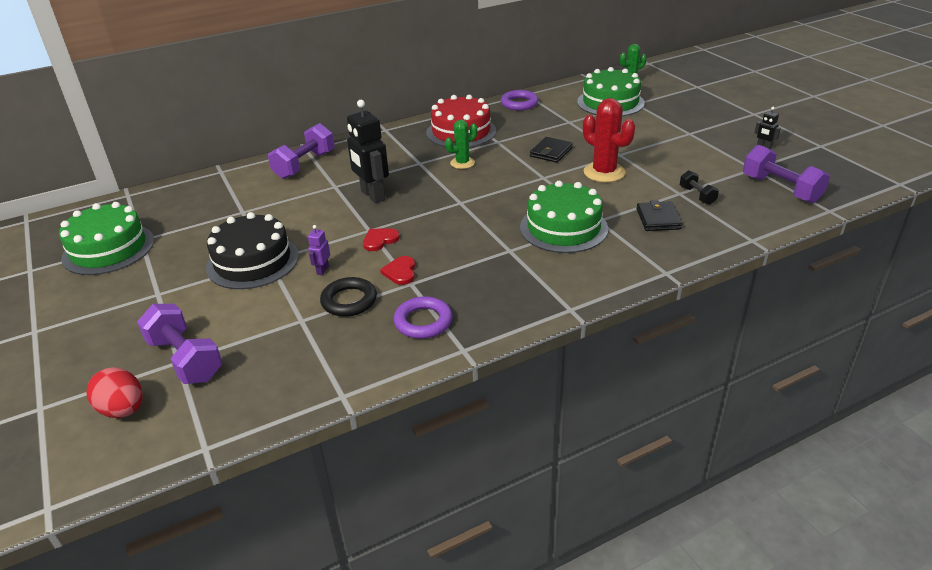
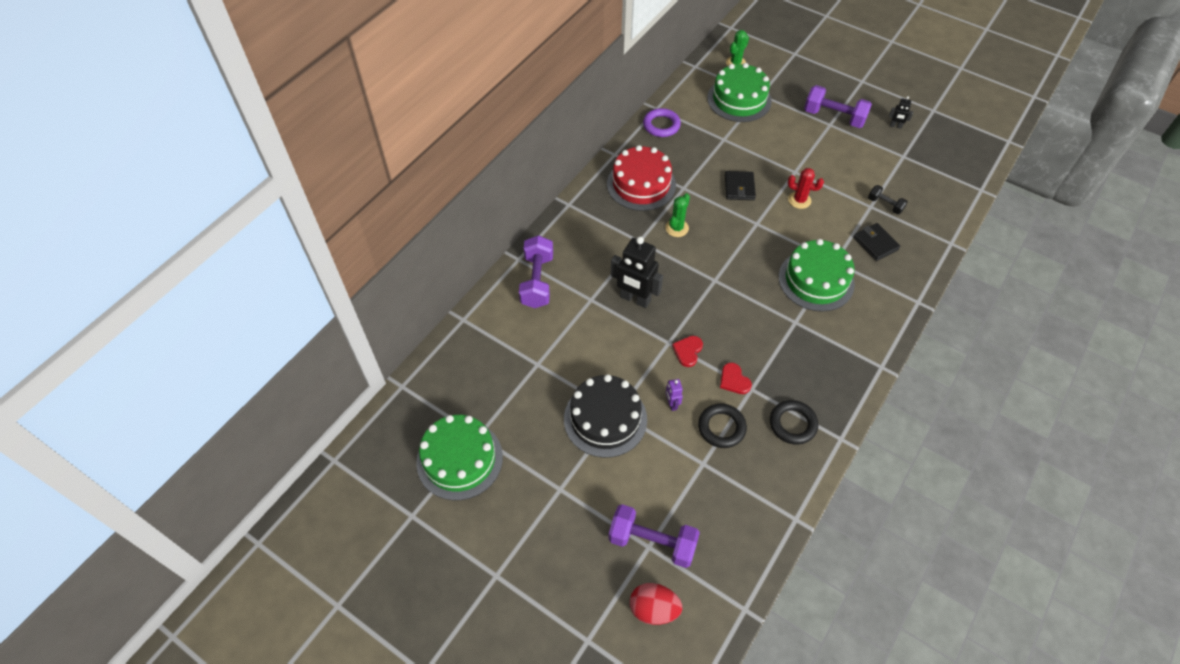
camera: 30 degrees left, 20 degrees up
(423, 321) = (792, 424): purple ring -> black ring
(604, 172) = (799, 200): red cactus -> red cactus, size x0.62
(780, 189) = (936, 176): purple dumbbell -> purple dumbbell (834, 117)

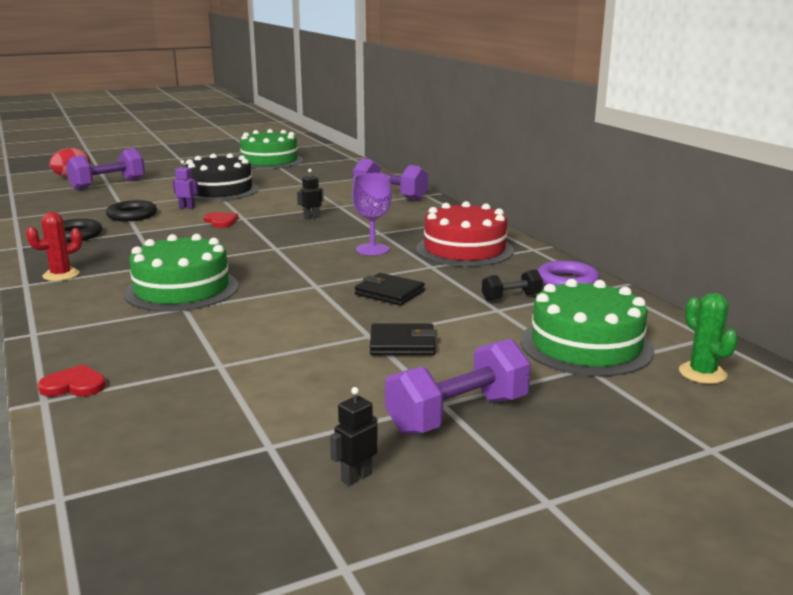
camera: 120 degrees right, 35 degrees down
(635, 299) = (311, 217): black robot -> black robot, size x0.46
(677, 228) = (372, 249): green cactus -> purple goblet
(734, 380) = (159, 228): red heart -> red heart (74, 385)
(799, 200) = (312, 320): red cactus -> red cactus (61, 275)
(875, 243) = (158, 342): black wallet -> black wallet (402, 344)
(885, 205) = (202, 377): black dumbbell -> black dumbbell (511, 298)

